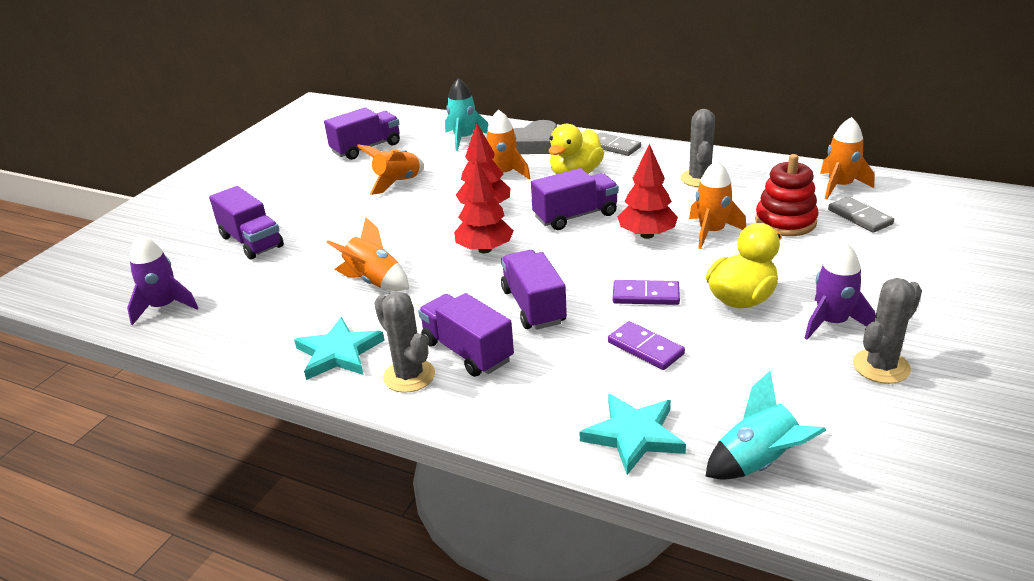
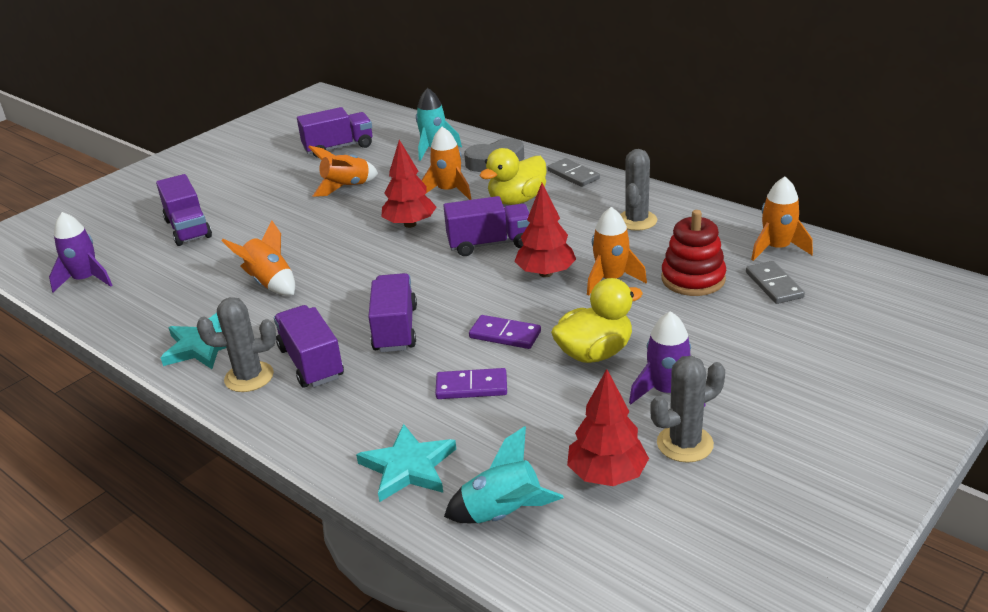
camera: 15 degrees right, 0 degrees up
(409, 376) = (249, 377): grey cactus -> grey cactus turned 75 degrees counterclockwise
(485, 249) = (385, 266): red tree -> red tree (607, 475)
(645, 348) = (471, 387): purple domino -> purple domino turned 60 degrees counterclockwise

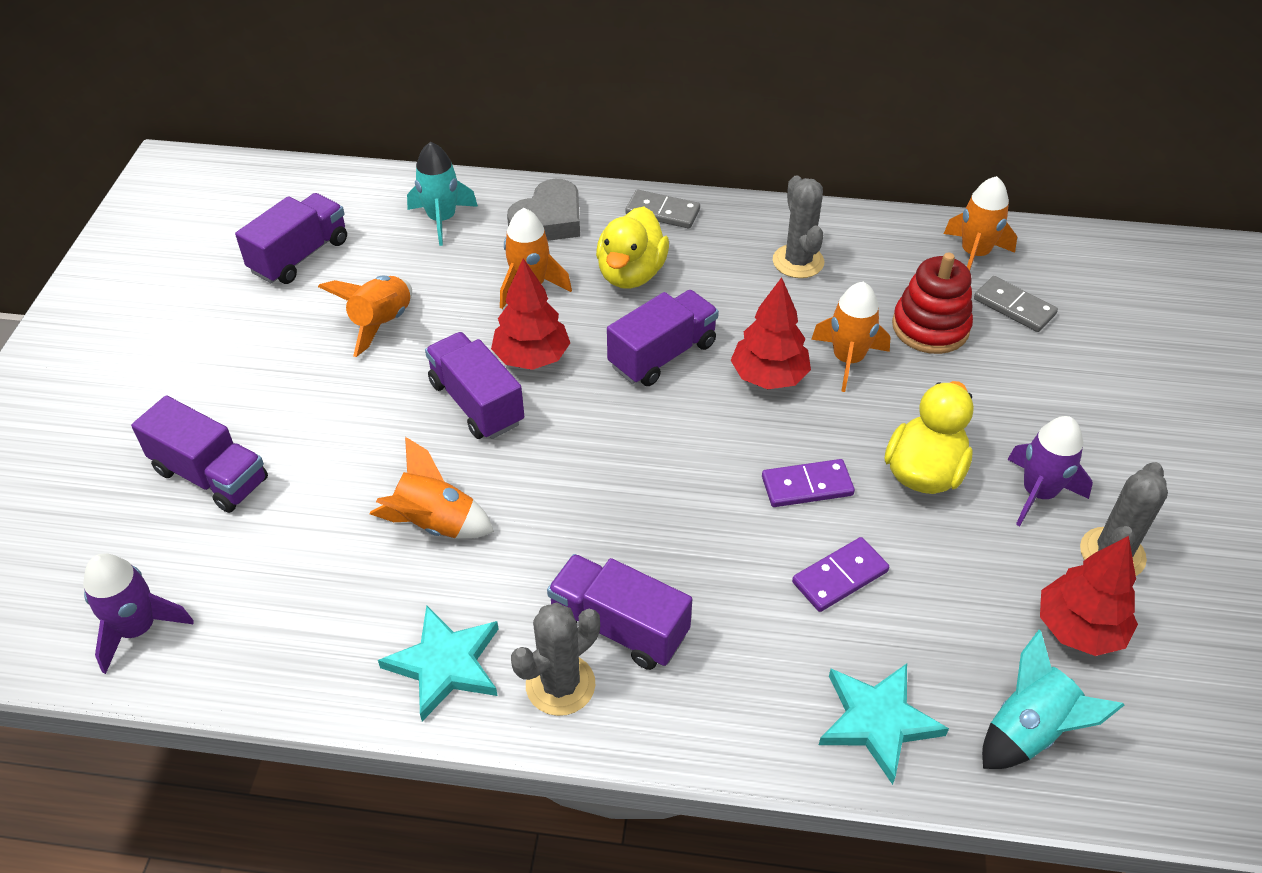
camera: 35 degrees left, 15 degrees up
(395, 329) = (673, 531): purple truck -> purple truck (476, 403)

